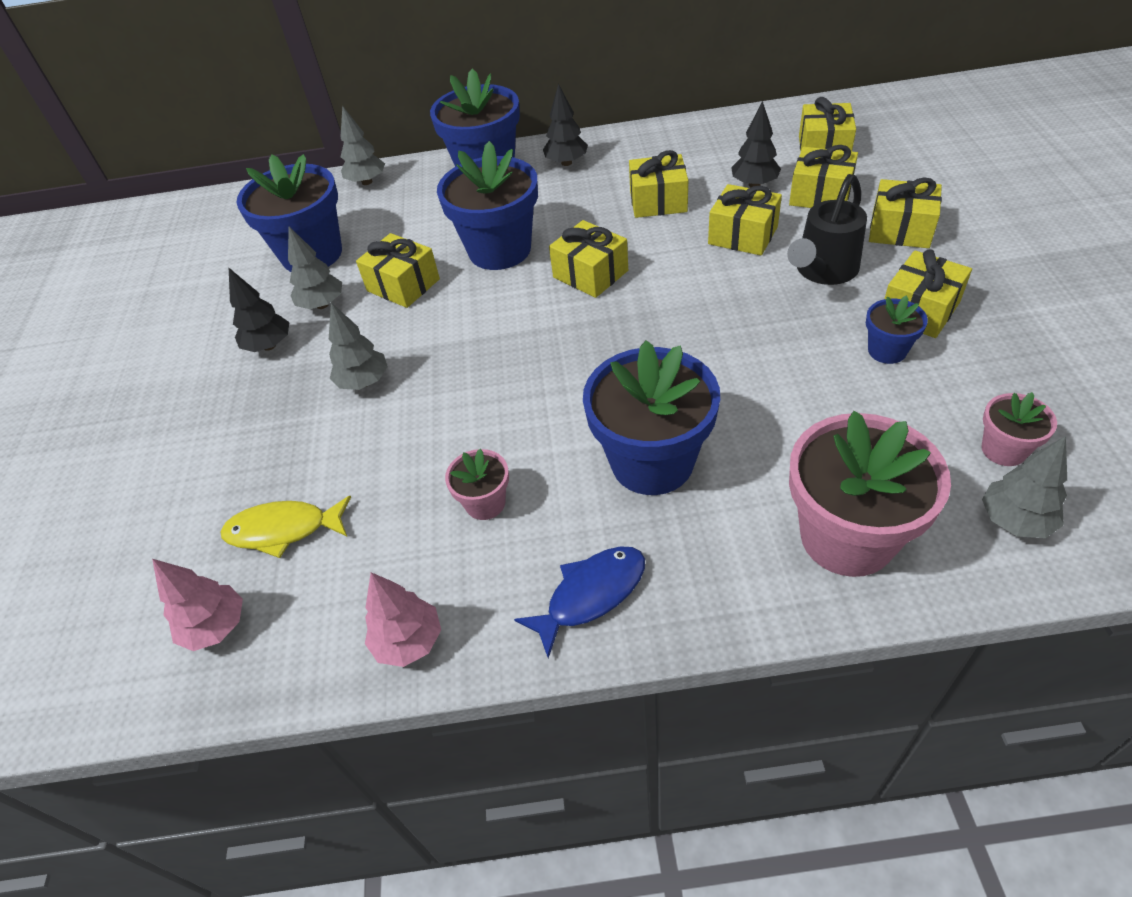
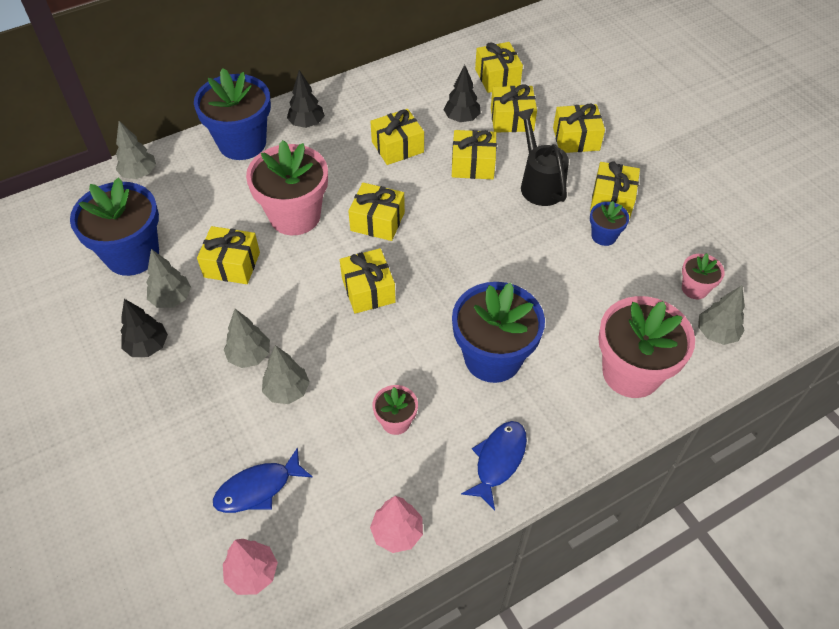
camera: 30 degrees left, 5 degrees up
(283, 530) = (258, 488): yellow fish -> blue fish
(381, 431) = (287, 391): none -> grey tree
(499, 250) = (295, 216): blue flower pot -> pink flower pot
(537, 345) = (368, 290): none -> yellow gift
(823, 271) = (539, 183): black watering can -> black watering can turned 150 degrees clockwise

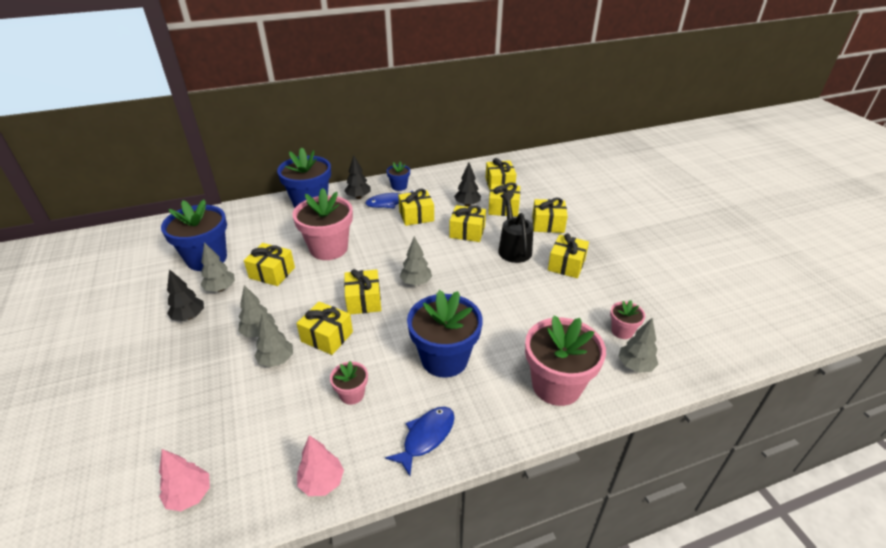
camera: 10 degrees right, 15 degrees down
(139, 174) = (234, 213): grey tree -> grey tree (416, 282)
(258, 488) = (224, 428): blue fish -> blue fish (389, 203)
(377, 221) = (386, 258): yellow gift -> yellow gift (327, 336)
(604, 236) = (555, 286): blue flower pot -> blue flower pot (399, 186)

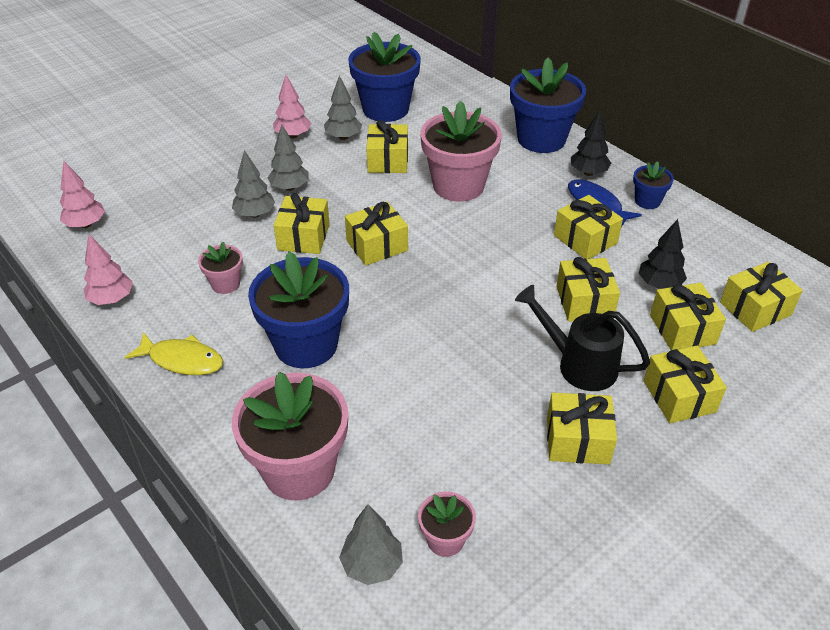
camera: 70 degrees right, 5 degrees up
(189, 316) = (293, 135): black tree -> pink tree
(416, 282) = (436, 280): grey tree -> none
(426, 437) = (182, 360): blue fish -> yellow fish
(513, 248) = (579, 364): black watering can -> black watering can turned 120 degrees counterclockwise

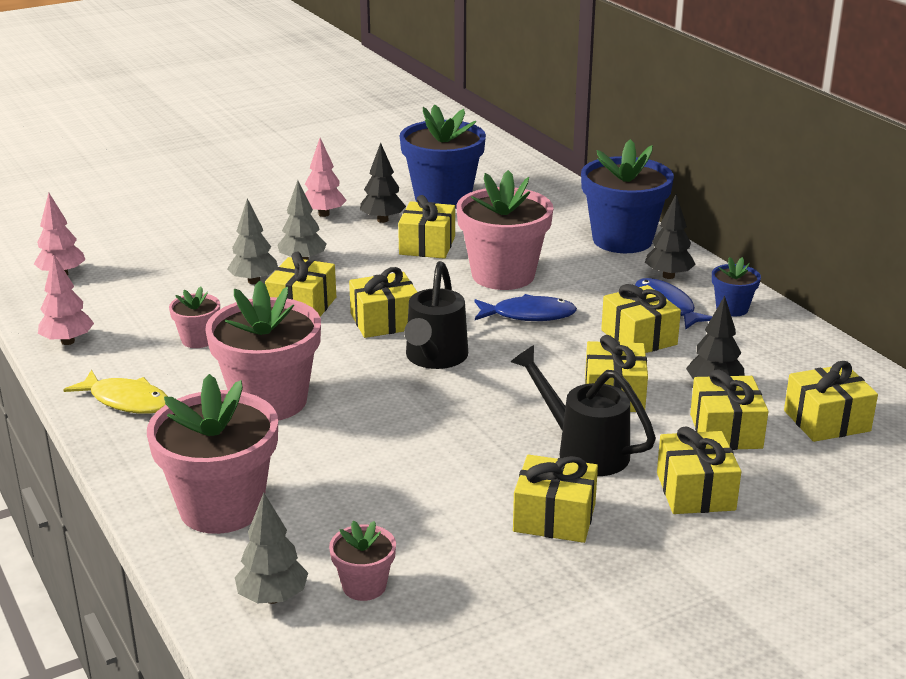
camera: 10 degrees right, 15 degrees down
(306, 345) = (269, 401): blue flower pot -> pink flower pot
(343, 137) = (382, 220): grey tree -> black tree
(429, 281) = (434, 358): none -> black watering can
(491, 226) = (529, 315): none -> blue fish

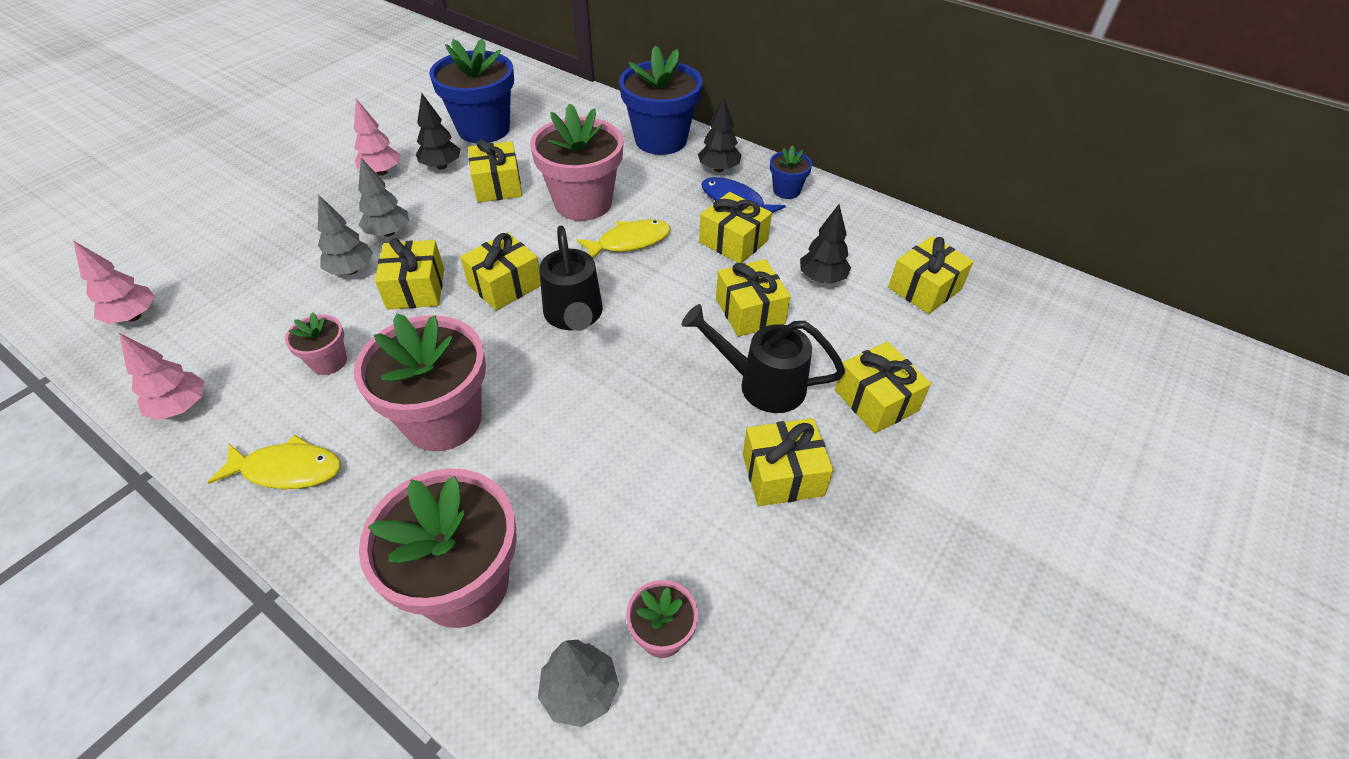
camera: 25 degrees left, 20 degrees up
(529, 315) = (629, 242): blue fish -> yellow fish
(725, 431) = (859, 324): yellow gift -> none

